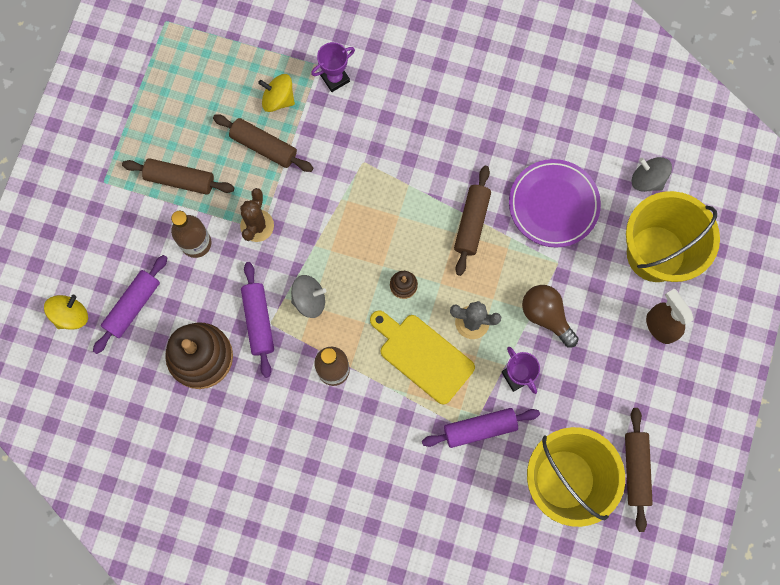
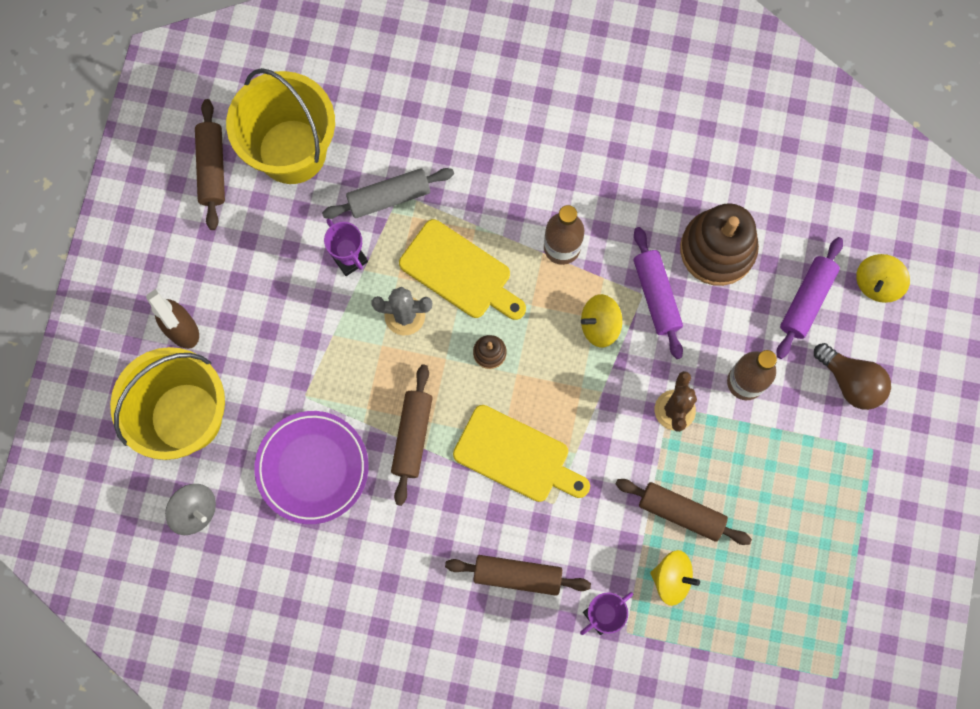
camera: 175 degrees right, 0 degrees up
(180, 179) = (779, 460): brown rolling pin -> brown rolling pin (517, 576)
(309, 300) = (599, 325): grey spinning top -> yellow spinning top
(389, 200) = (516, 456): none -> yellow cutting board
(479, 428) = (389, 197): purple rolling pin -> grey rolling pin
(546, 316) = (317, 330): brown light bulb -> brown light bulb (850, 382)

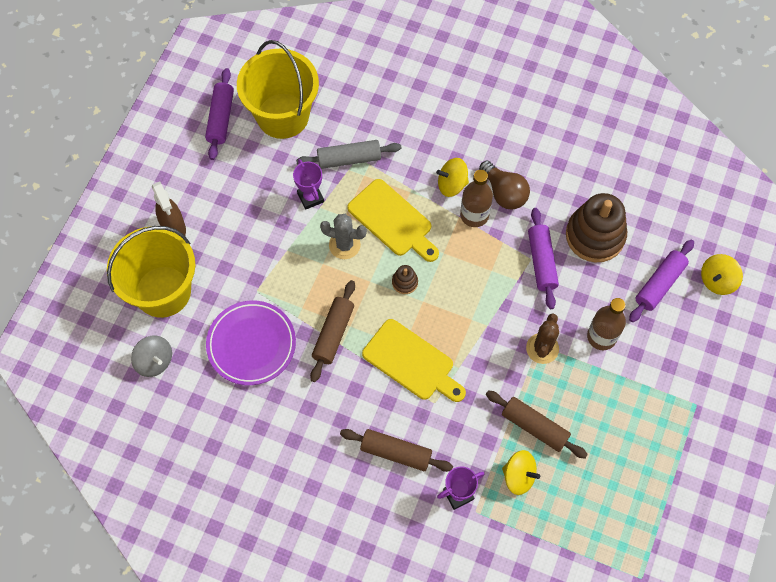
camera: 10 degrees right, 10 degrees down
(212, 168) = (220, 118): brown rolling pin -> purple rolling pin
(599, 325) = (494, 276): yellow spinning top -> yellow spinning top (452, 184)
(850, 382) = (685, 350): brown light bulb -> brown light bulb (504, 193)

